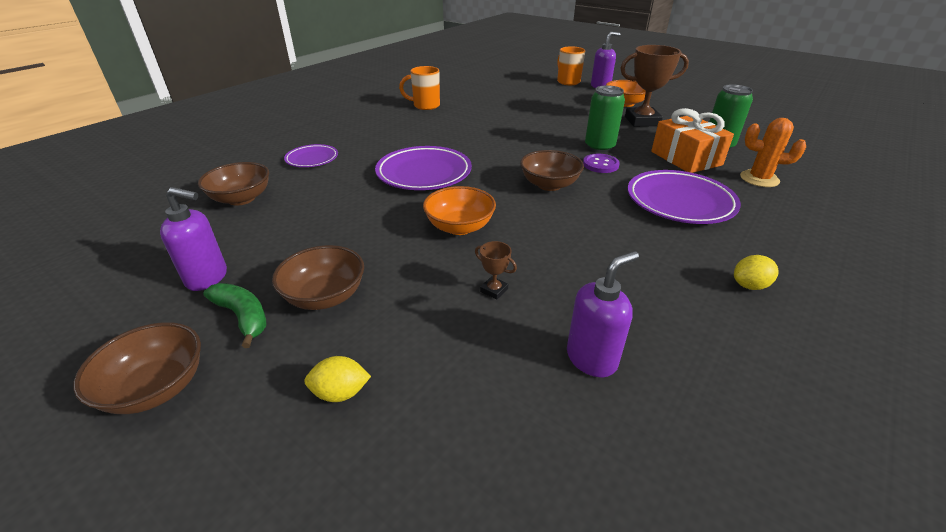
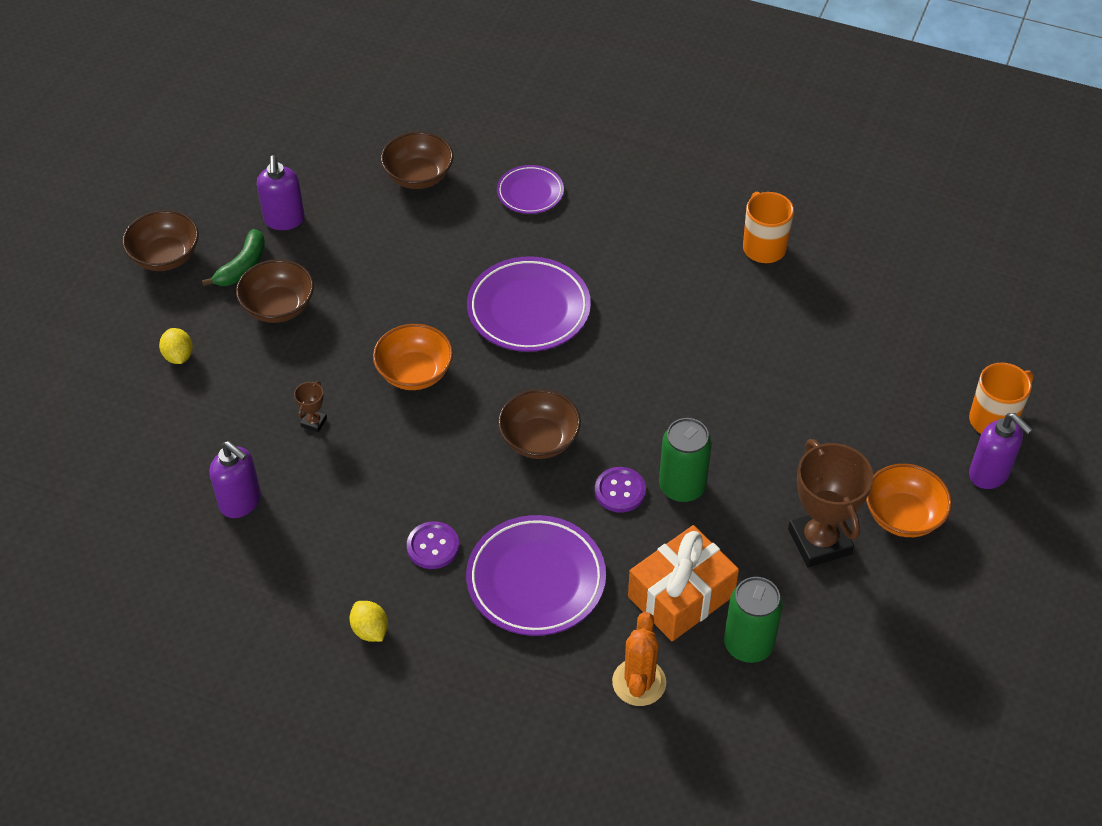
camera: 75 degrees right, 15 degrees up
(650, 241) = (433, 546): none -> purple button

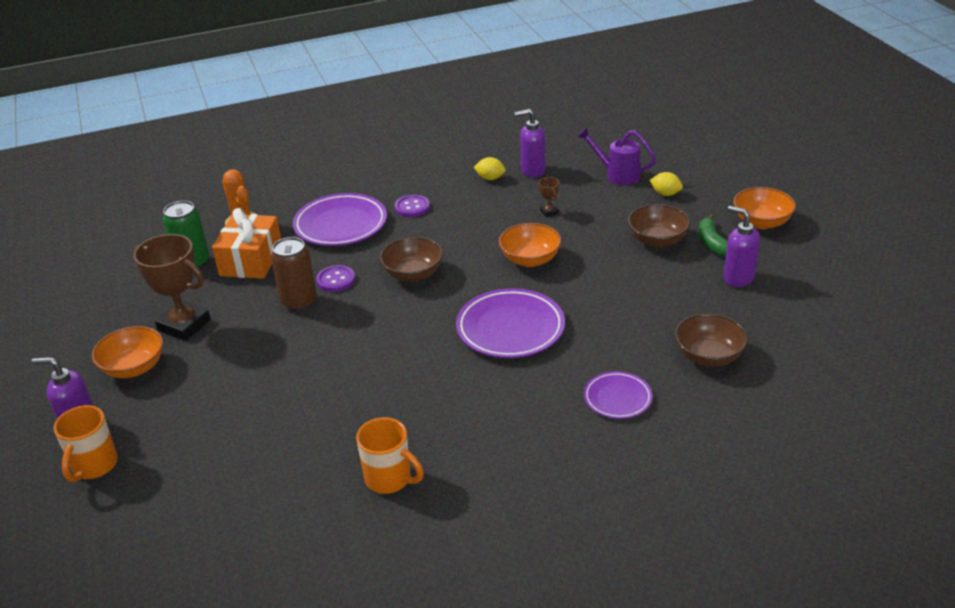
camera: 140 degrees right, 15 degrees down
(165, 256) = (761, 222): brown bowl -> orange bowl
(175, 420) = (617, 175): none -> purple watering can
(370, 630) = (401, 170): yellow lemon -> yellow lemon (490, 178)
(682, 487) = (299, 302): green can -> brown can

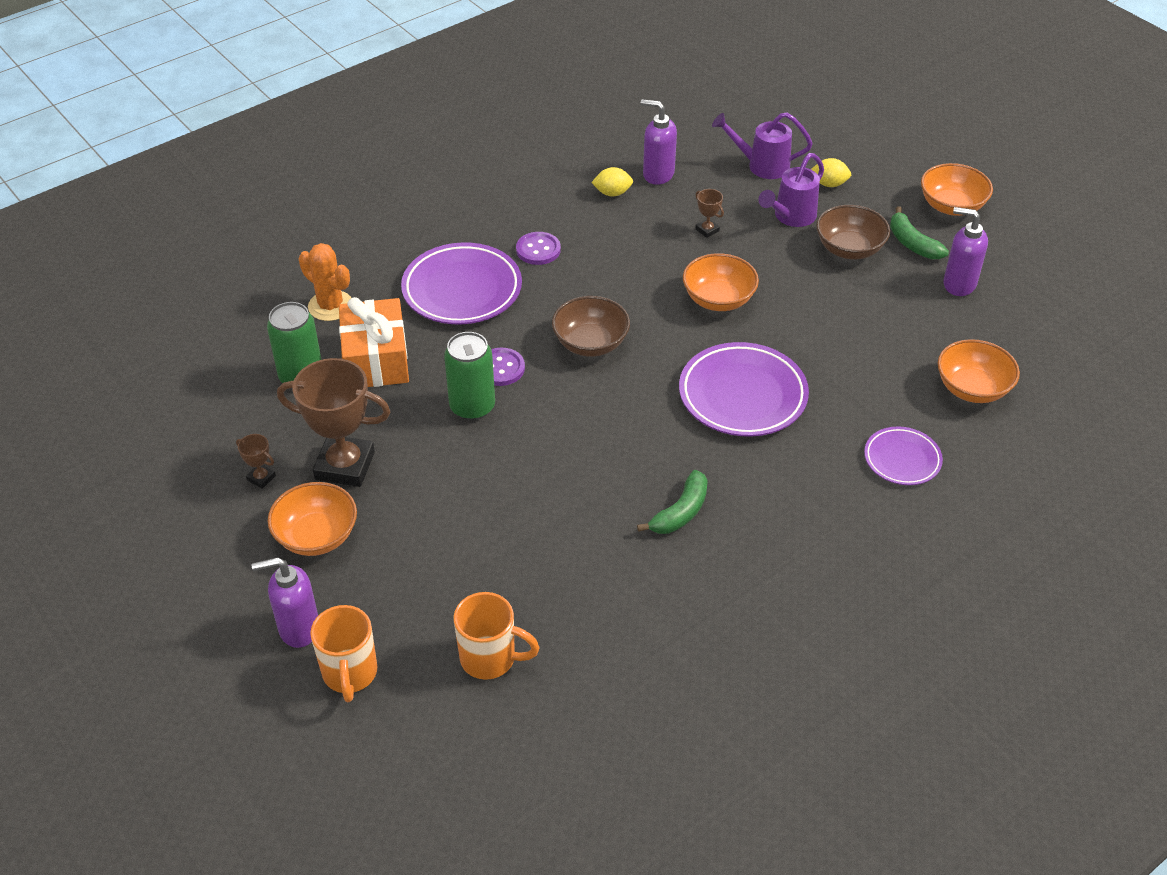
camera: 20 degrees left, 10 degrees up
(122, 323) = (261, 478): none -> brown trophy
(299, 302) = (472, 407): brown can -> green can
(390, 479) = (708, 610): orange mug -> orange mug (490, 658)
(411, 403) = (680, 512): none -> green banana
(532, 170) = (658, 174): purple soap dispenser -> purple soap dispenser turned 45 degrees clockwise
(621, 212) = (791, 217): none -> purple watering can
(708, 356) = (972, 388): brown bowl -> orange bowl

